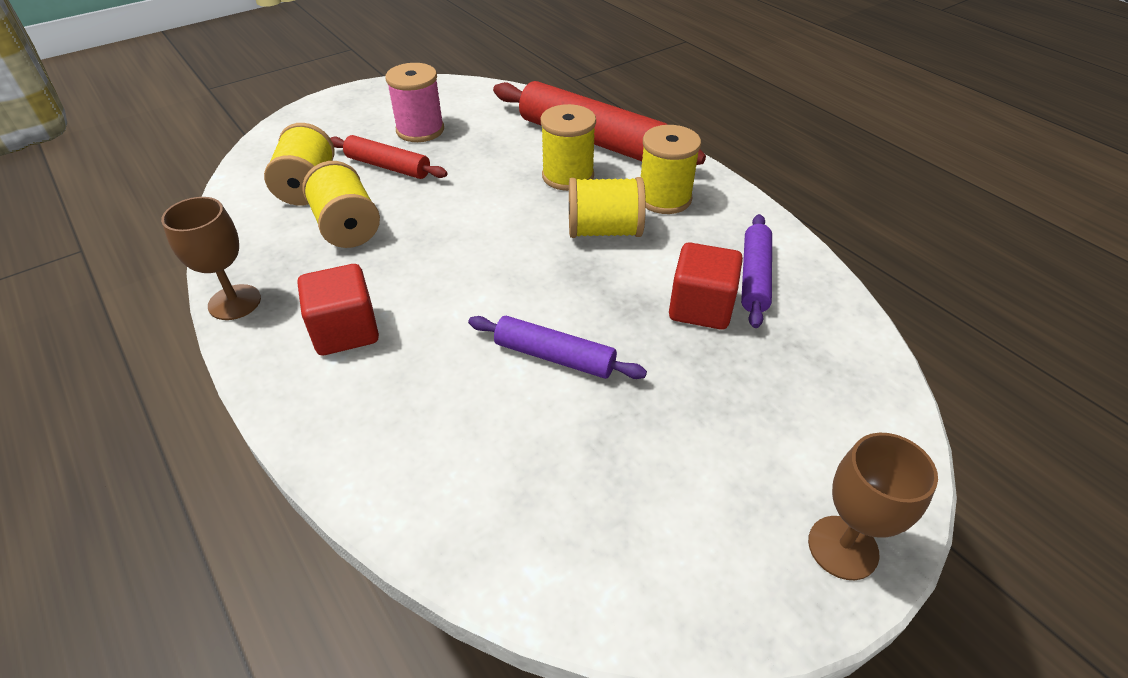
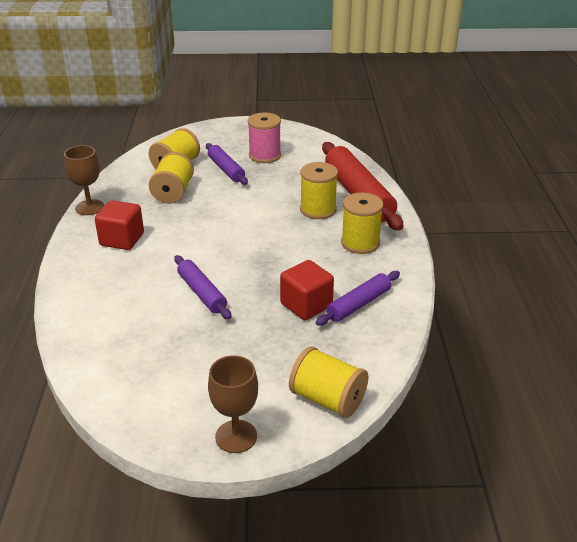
camera: 35 degrees right, 10 degrees down
(388, 166) = (226, 169): red rolling pin -> purple rolling pin
(604, 231) = (302, 246): yellow spool -> yellow spool (327, 399)

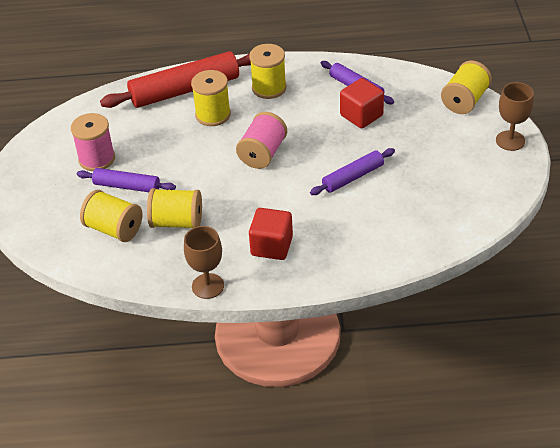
camera: 90 degrees left, 10 degrees up
(226, 169) = (127, 186): purple rolling pin -> purple rolling pin turned 45 degrees clockwise
(253, 237) = (262, 153): none -> pink spool

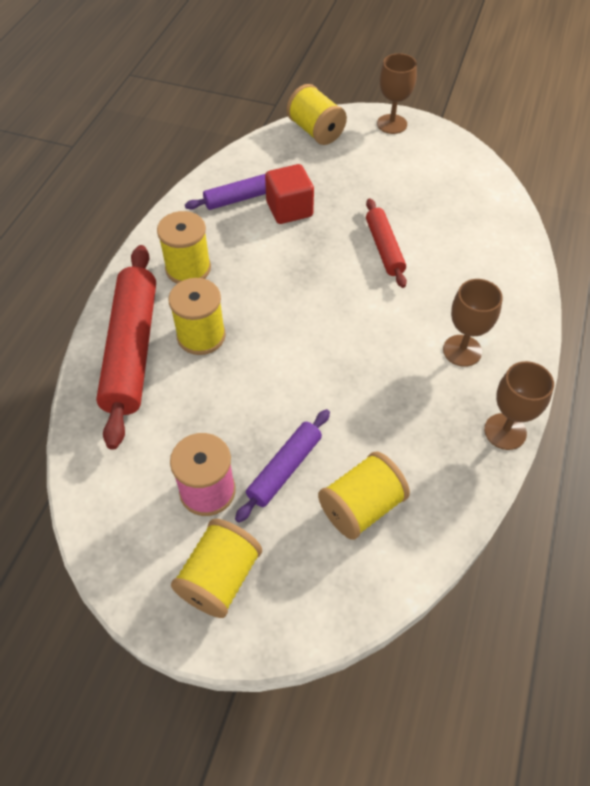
camera: 70 degrees left, 10 degrees up
(177, 222) = (380, 431): yellow spool -> yellow spool (220, 578)
(262, 153) = (302, 310): pink spool -> none
(271, 246) = (462, 350): red cube -> brown goblet
(353, 177) = (384, 248): purple rolling pin -> red rolling pin

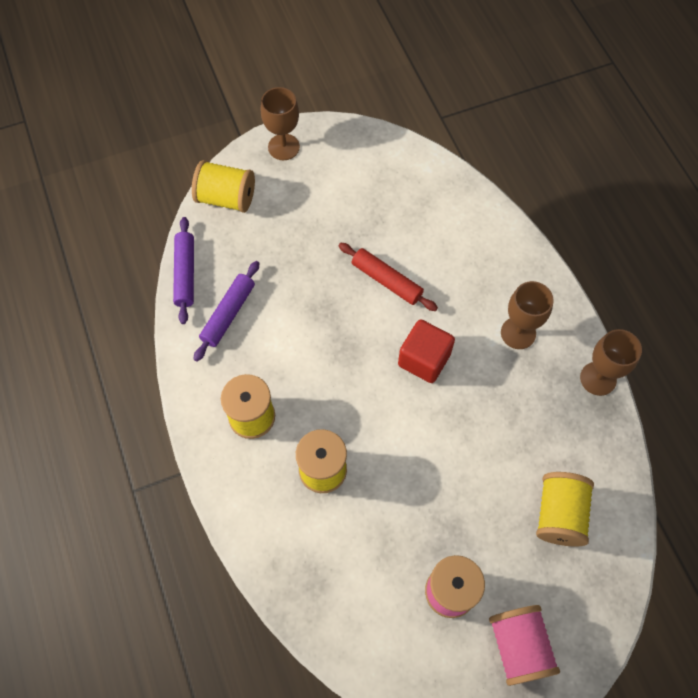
camera: 40 degrees left, 10 degrees up
(131, 350) = (281, 526): red rolling pin -> none
(220, 578) = (519, 646): yellow spool -> pink spool
(284, 469) = (485, 529): purple rolling pin -> purple rolling pin (185, 273)
(289, 209) = (279, 296): red cube -> red cube (424, 359)

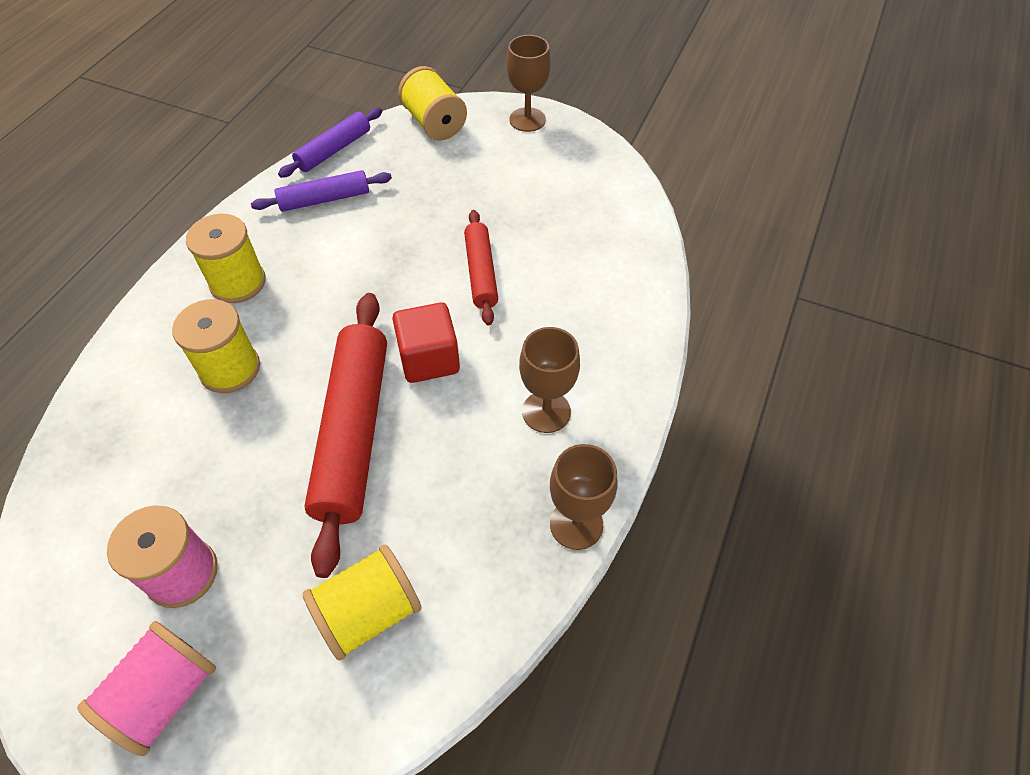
camera: 45 degrees right, 10 degrees down
(438, 437) = (354, 432): none -> red rolling pin

